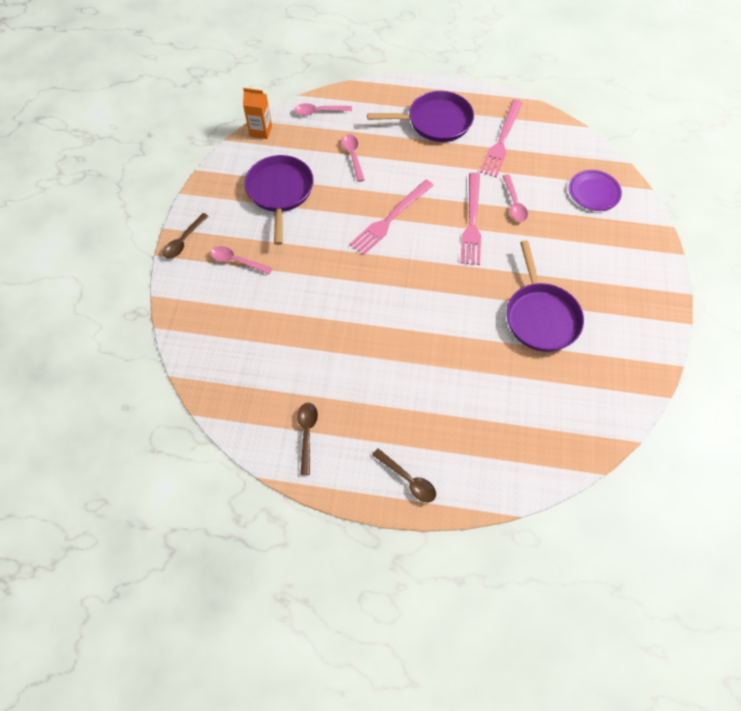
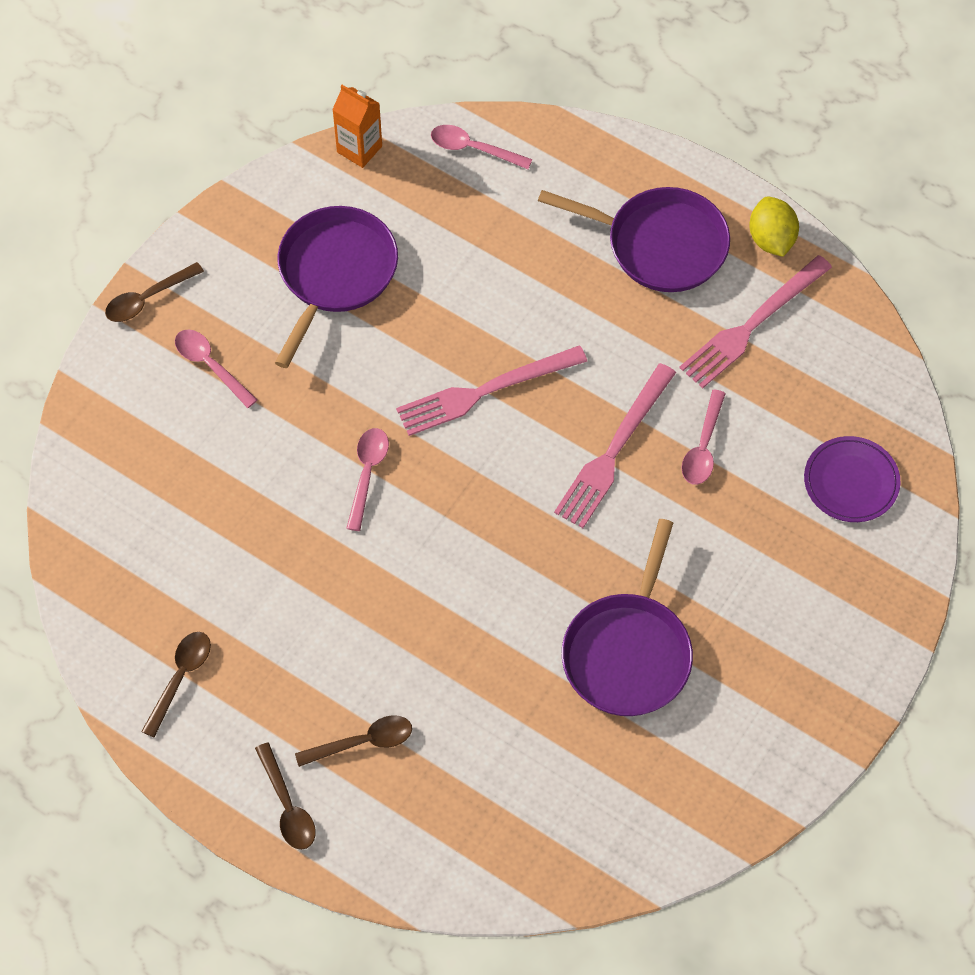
camera: 25 degrees right, 0 degrees up
(353, 156) = (485, 255): pink spoon -> pink spoon (367, 474)
(430, 424) = (362, 742): none -> brown spoon
(486, 101) = (771, 239): none -> yellow lemon

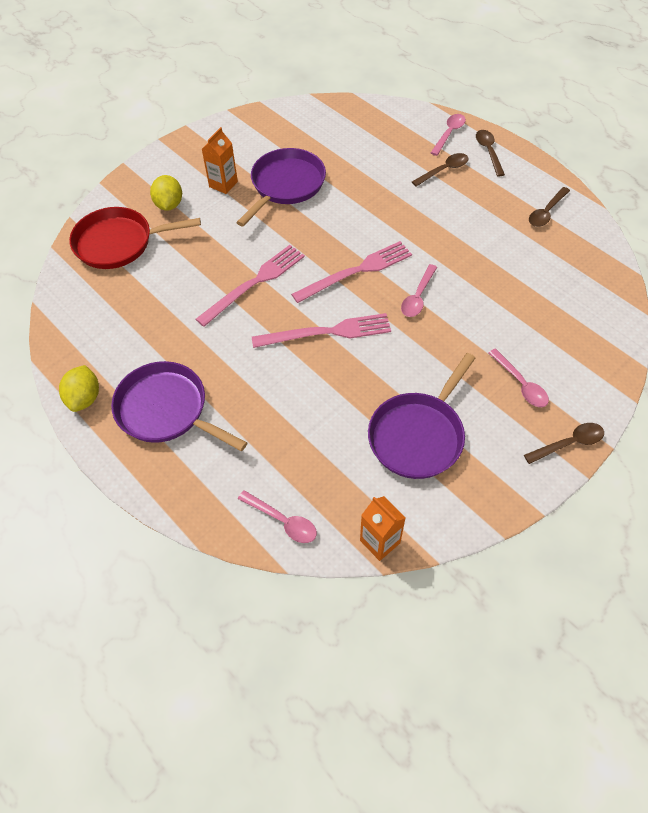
camera: 165 degrees left, 5 degrees down
(362, 742) = (444, 170): brown spoon -> brown spoon turned 150 degrees clockwise
(703, 447) = (197, 276): pink spoon -> pink spoon (449, 134)
(735, 634) = (223, 184): none -> orange carton
(752, 325) = (129, 342): pink fork -> pink fork (356, 271)
(807, 572) = (169, 205): none -> yellow lemon
(851, 482) = (119, 243): purple plate -> red pan

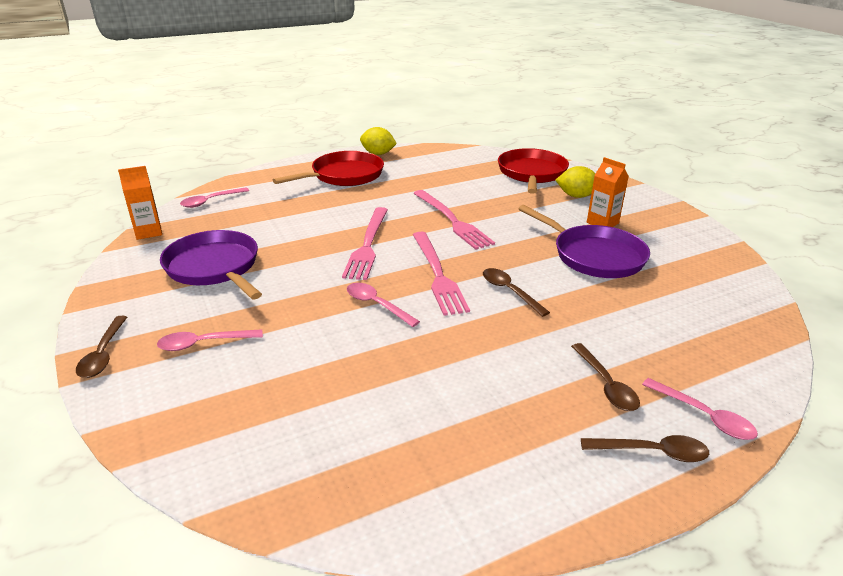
camera: 105 degrees right, 25 degrees down
(166, 410) = (344, 175): purple pan -> red pan
(546, 212) = (475, 476): brown spoon -> brown spoon (509, 291)

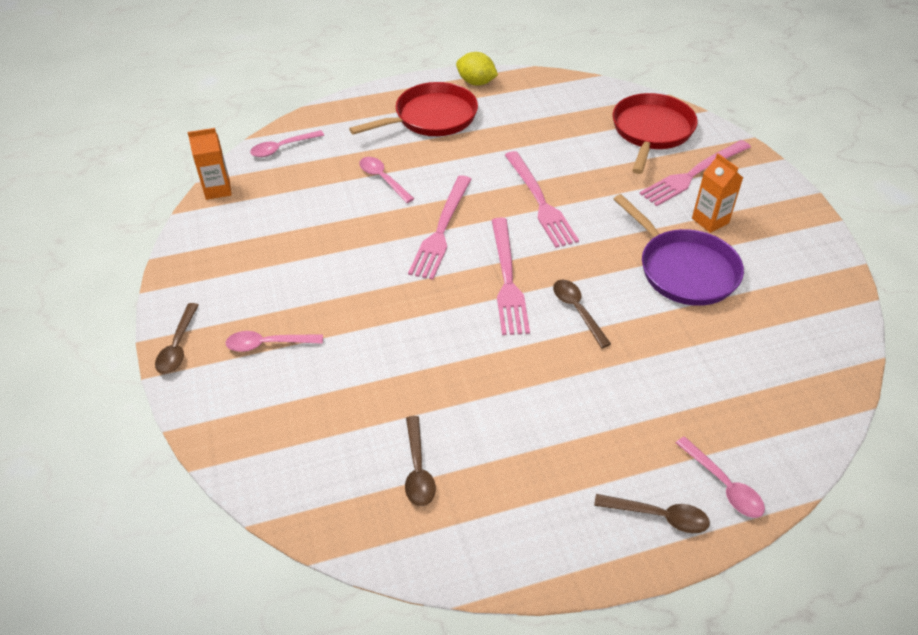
camera: 10 degrees right, 15 degrees up
(214, 267) = (282, 247): purple pan -> none
(377, 305) = (438, 314): pink spoon -> pink spoon (383, 179)
(576, 196) = (693, 174): yellow lemon -> pink fork
(606, 384) = (640, 438): brown spoon -> brown spoon (418, 469)

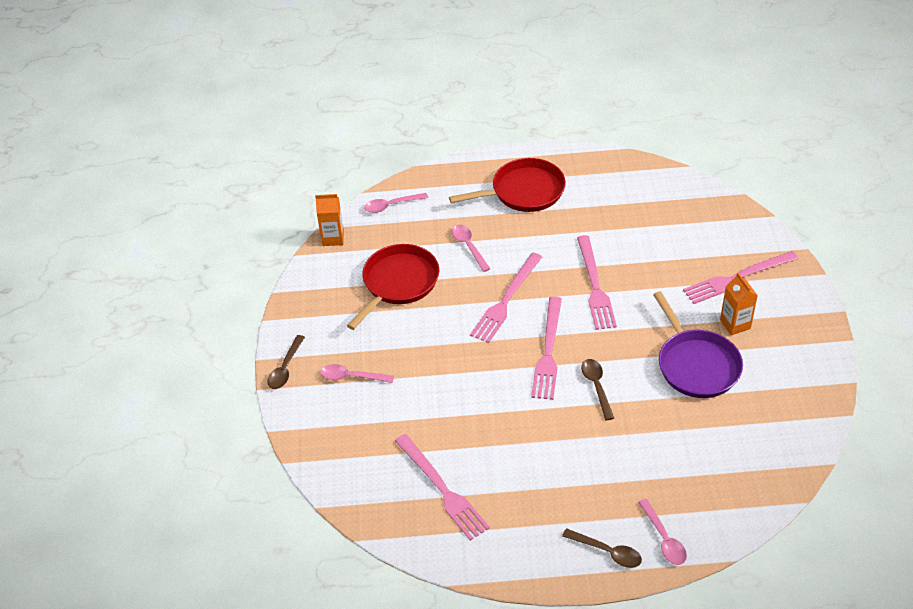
camera: 15 degrees right, 0 degrees up
(418, 469) = (442, 489): brown spoon -> pink fork
(476, 82) = (572, 160): yellow lemon -> none
(651, 131) = (714, 231): red pan -> red pan (398, 283)

